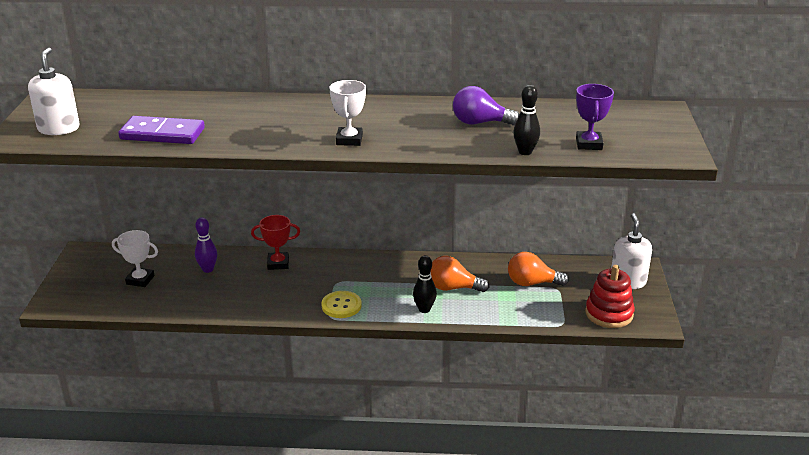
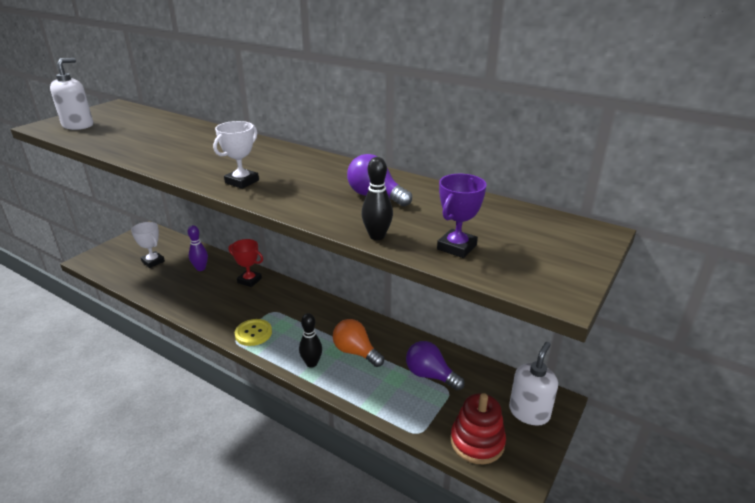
camera: 30 degrees right, 0 degrees up
(162, 134) = (127, 144): purple domino -> none
(532, 283) = (430, 375): orange light bulb -> purple light bulb

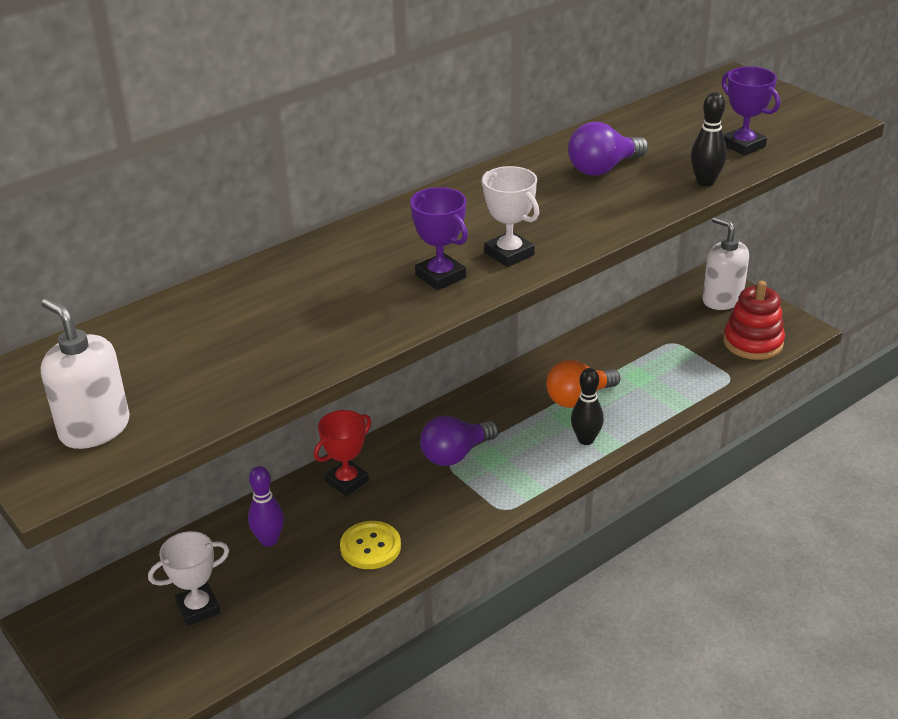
camera: 70 degrees left, 5 degrees up
(211, 168) = (440, 276): none -> purple trophy
(253, 333) = (495, 488): yellow button -> yellow button (370, 547)
(430, 375) = (643, 349): purple light bulb -> purple light bulb (455, 454)

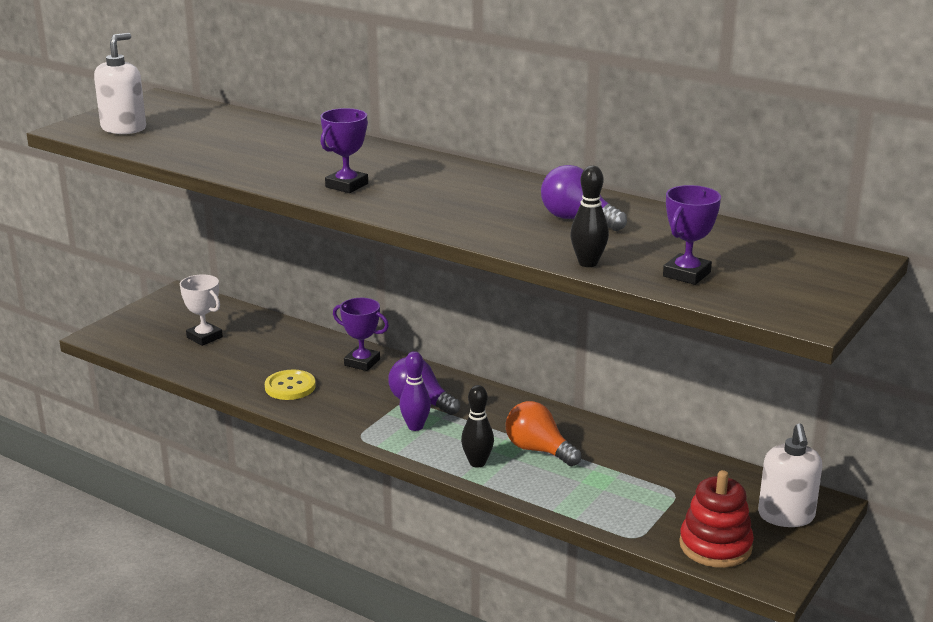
camera: 70 degrees right, 10 degrees down
(269, 540) = (282, 346): purple bowling pin -> purple bowling pin (415, 426)
(347, 481) = (362, 362): red trophy -> purple trophy
(509, 254) = (395, 202): white trophy -> none
(722, 299) = (786, 516): white soap dispenser -> white soap dispenser turned 150 degrees clockwise

